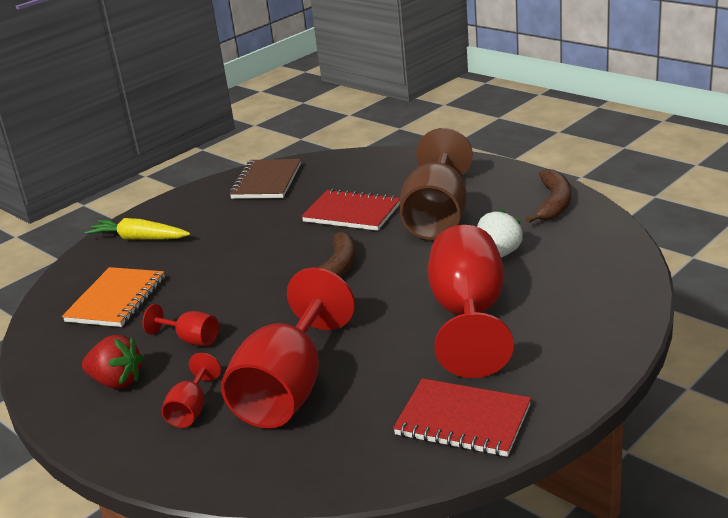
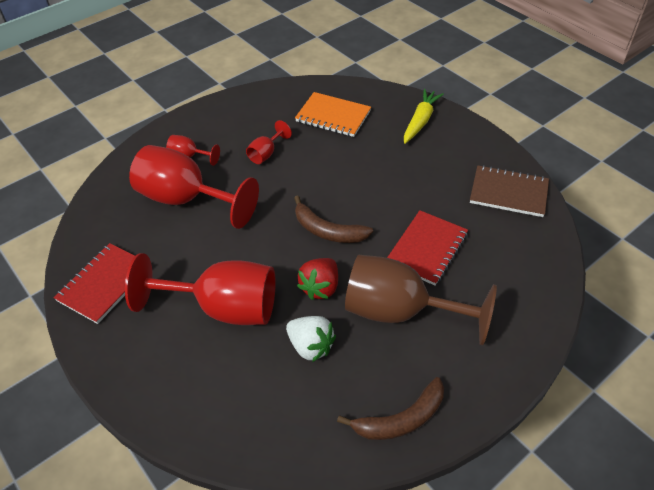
camera: 95 degrees right, 20 degrees up
(117, 382) = (235, 124): red strawberry -> red strawberry (320, 287)
(554, 203) = (400, 419): brown banana -> brown banana turned 45 degrees counterclockwise

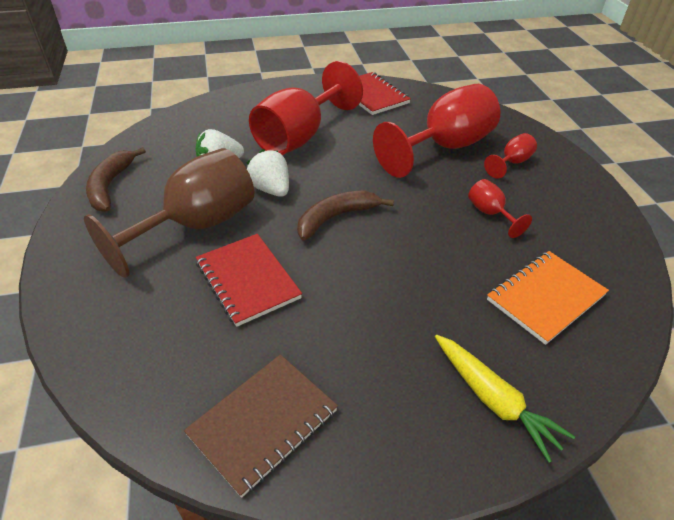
camera: 115 degrees right, 5 degrees down
(320, 287) = (271, 189): red strawberry -> white strawberry

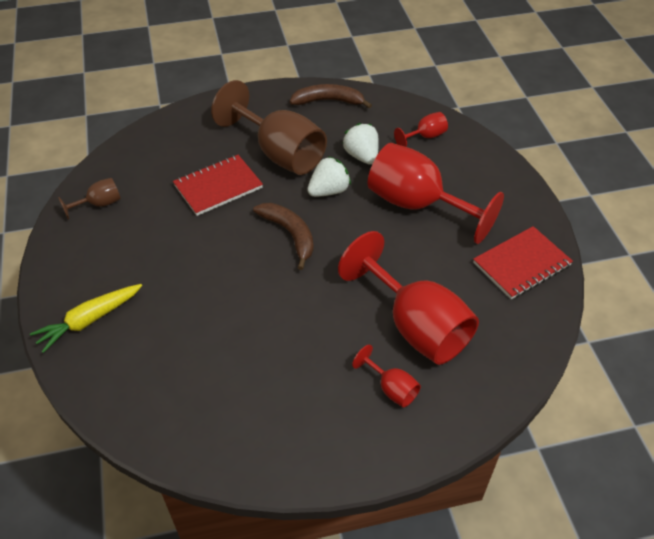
camera: 90 degrees right, 5 degrees up
(263, 423) = (99, 204): brown notebook -> brown goblet
(490, 214) = (296, 352): red goblet -> red goblet (425, 137)
(545, 298) = (180, 375): orange notebook -> none

